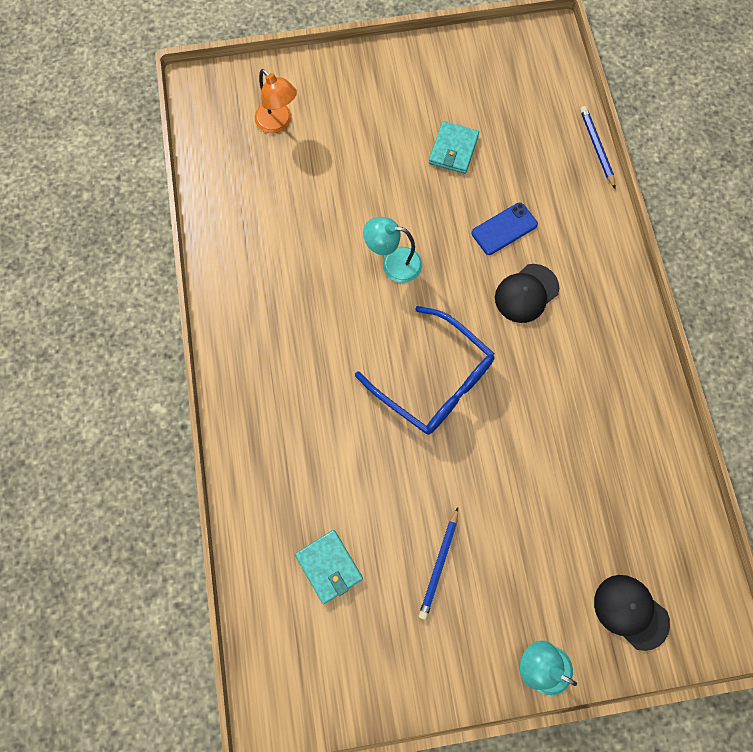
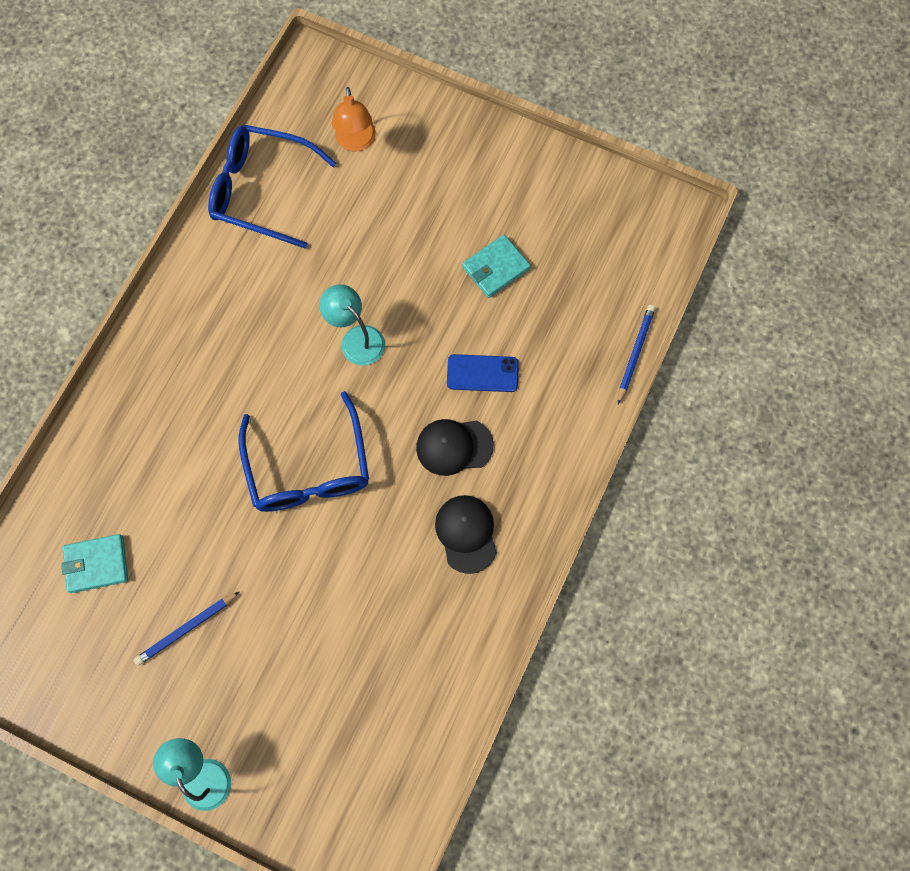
camera: 35 degrees right, 0 degrees up
(235, 201) = (263, 191): none -> blue glasses
(329, 566) = (96, 564): turquoise wallet -> turquoise wallet turned 75 degrees clockwise
(630, 611) = (315, 790): black cap -> black cap (466, 533)

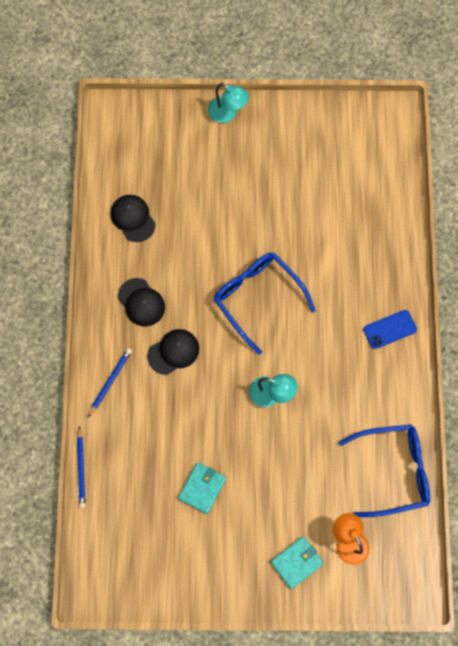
camera: 155 degrees right, 0 degrees up
(96, 564) = (351, 189): turquoise wallet -> turquoise wallet (297, 562)
(186, 629) = (278, 178): blue pencil -> blue pencil (110, 381)
(423, 665) = (133, 218): none -> black cap
(482, 373) = (177, 408): blue phone -> blue phone (389, 329)

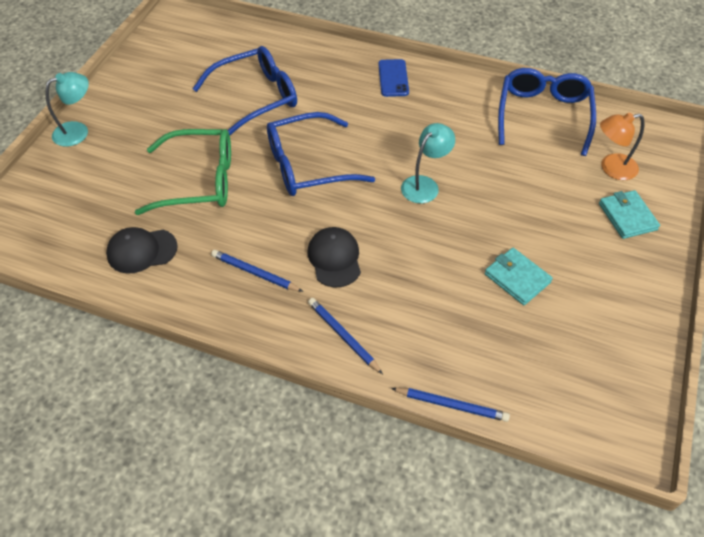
camera: 70 degrees left, 20 degrees down
(141, 302) = (255, 273): black cap -> blue pencil
(211, 225) = (198, 181): none -> green glasses
(318, 226) = (255, 98): none -> blue glasses

